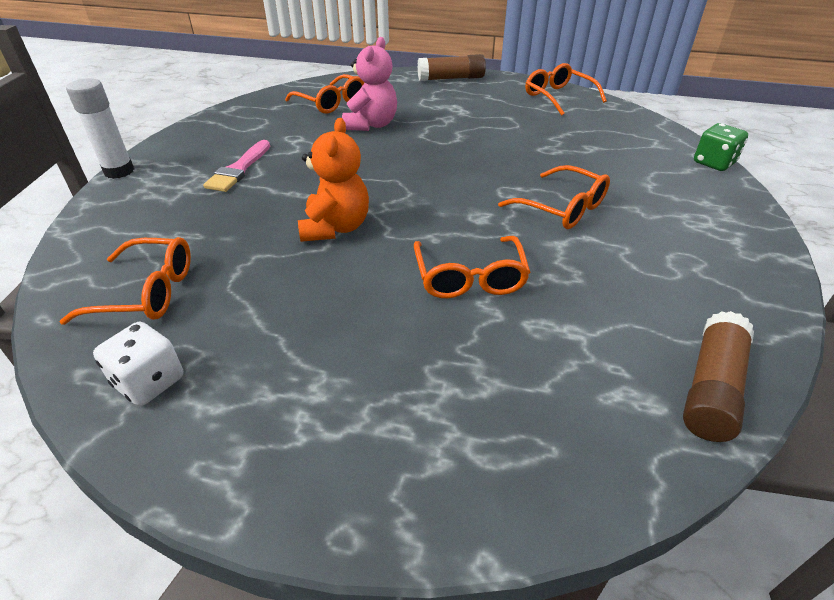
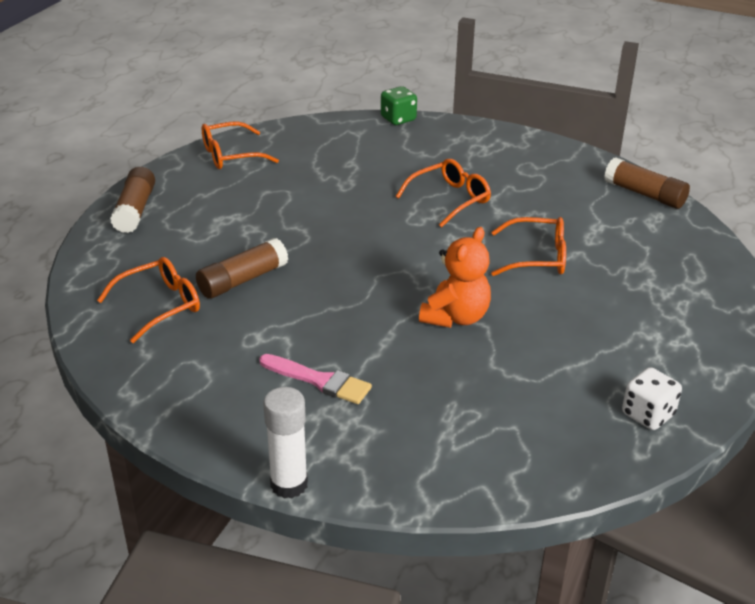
camera: 80 degrees left, 5 degrees down
(147, 292) = (540, 429): orange glasses -> none
(335, 228) = (455, 317): orange teddy bear -> orange teddy bear turned 105 degrees clockwise
(371, 125) = (242, 280): pink teddy bear -> brown glue stick

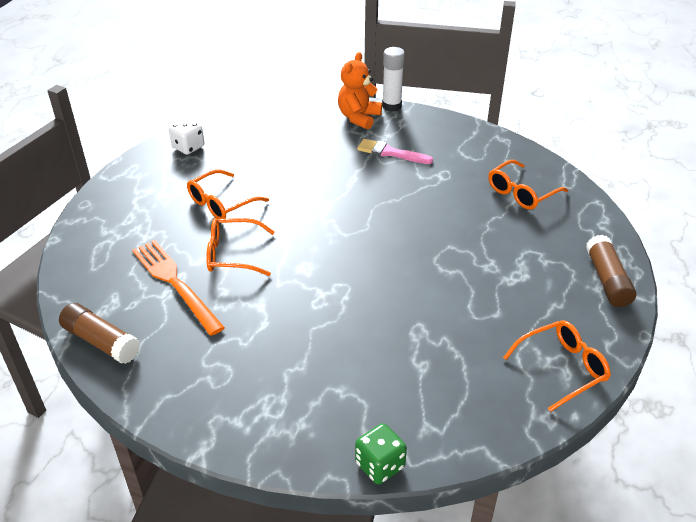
camera: 175 degrees right, 5 degrees up
(242, 280) = (472, 216): brown glue stick -> none
(450, 199) = (308, 317): orange glasses -> orange glasses (221, 203)
(455, 317) = (304, 198): orange teddy bear -> orange teddy bear (359, 118)
(592, 234) = (175, 283): none -> orange fork

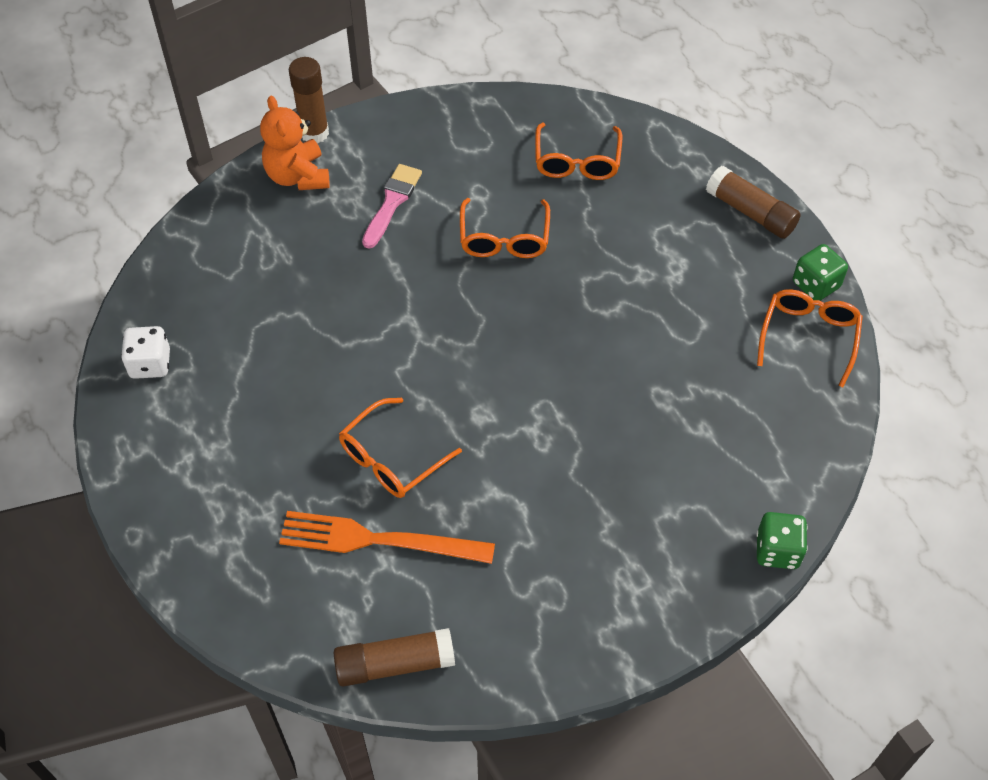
camera: 45 degrees left, 15 degrees up
(221, 203) = (294, 408): orange glasses -> orange glasses (504, 239)
(390, 153) = (392, 202): pink brush -> pink brush turned 135 degrees clockwise
(391, 106) = (314, 133): white glue stick -> brown glue stick
(605, 345) = (815, 285): none -> green dice

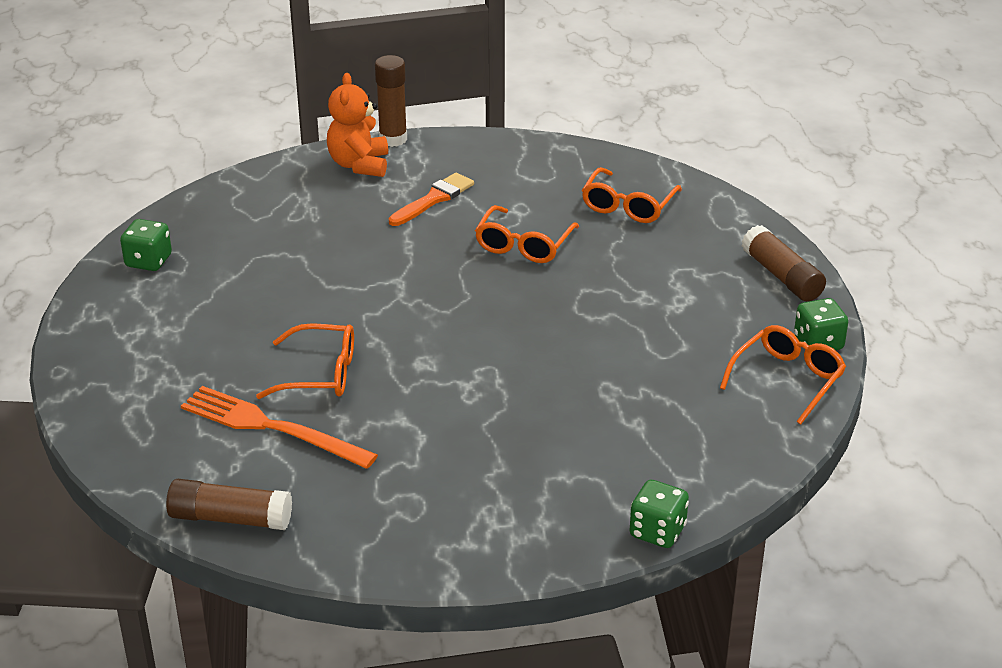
camera: 20 degrees right, 20 degrees down
(150, 364) = (148, 261): white dice -> green dice
(391, 459) = (320, 374): orange glasses -> orange glasses turned 150 degrees counterclockwise
(392, 202) = (434, 199): pink brush -> orange brush

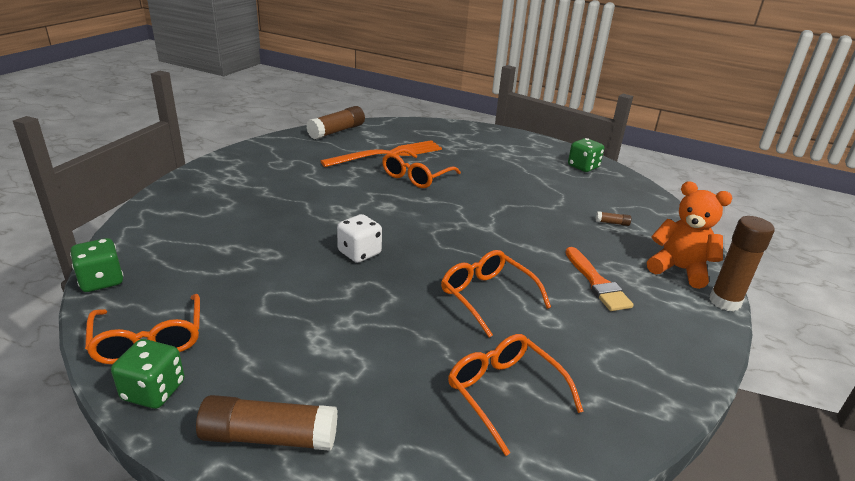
camera: 120 degrees right, 5 degrees down
(298, 213) = (612, 223): none -> brown glue stick
(540, 337) = (359, 253): none -> white dice
(657, 531) = (139, 213): green dice -> green dice (101, 281)

